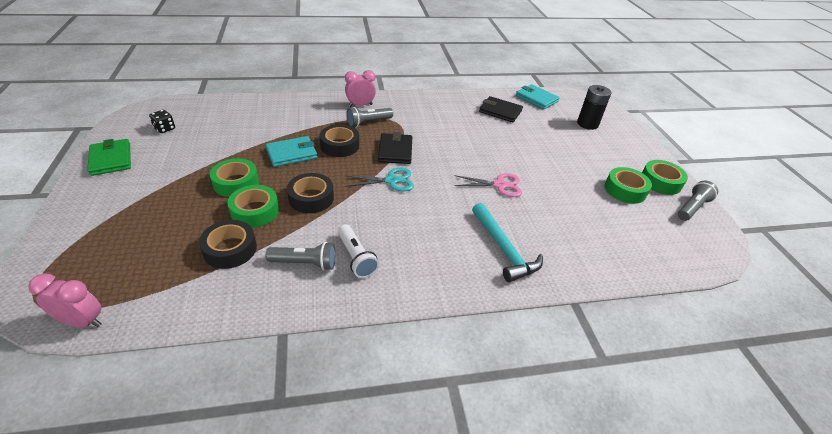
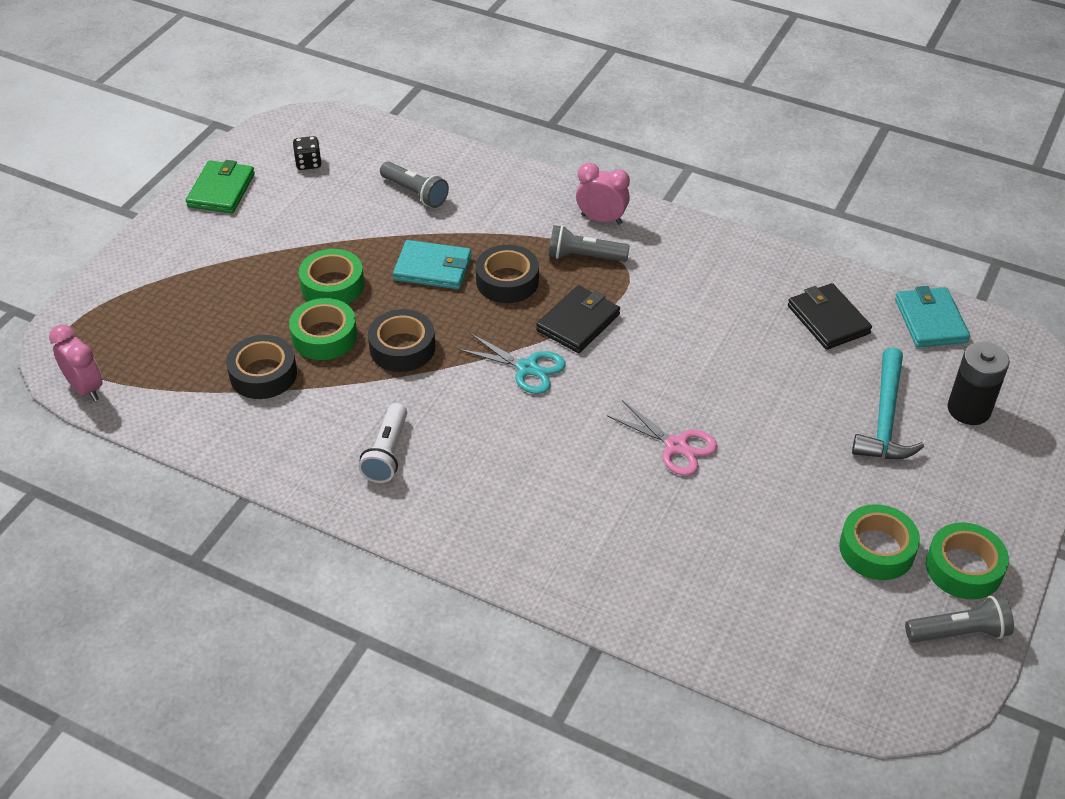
camera: 40 degrees right, 5 degrees up
(305, 263) = (326, 431): grey flashlight -> grey flashlight (415, 193)
(504, 249) = (578, 536): turquoise hammer -> turquoise hammer (885, 418)

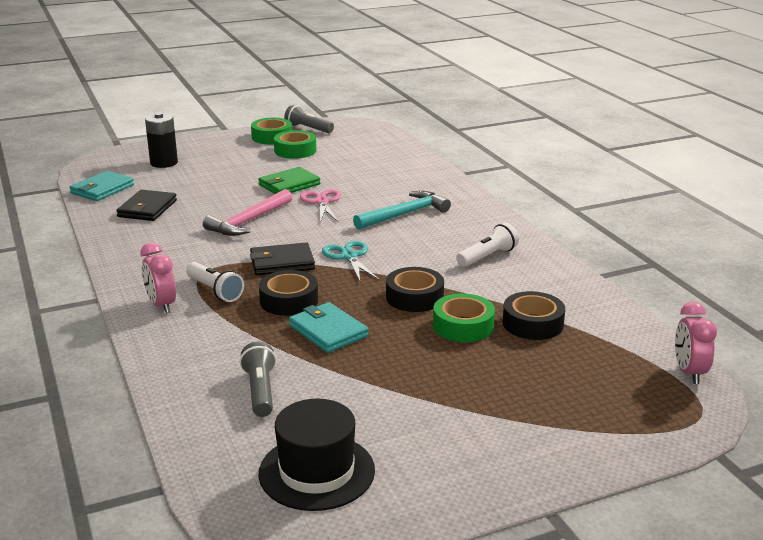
camera: 140 degrees left, 20 degrees down
(221, 190) = (436, 489): green wallet -> green wallet (289, 185)
(308, 163) = (316, 471): black dice -> black hat
(332, 285) = (419, 354): green tape -> none
(584, 257) = (215, 291): grey flashlight -> white flashlight
(700, 362) = (248, 221): none -> pink hammer
(885, 418) = (205, 174): turquoise hammer -> turquoise hammer (404, 214)

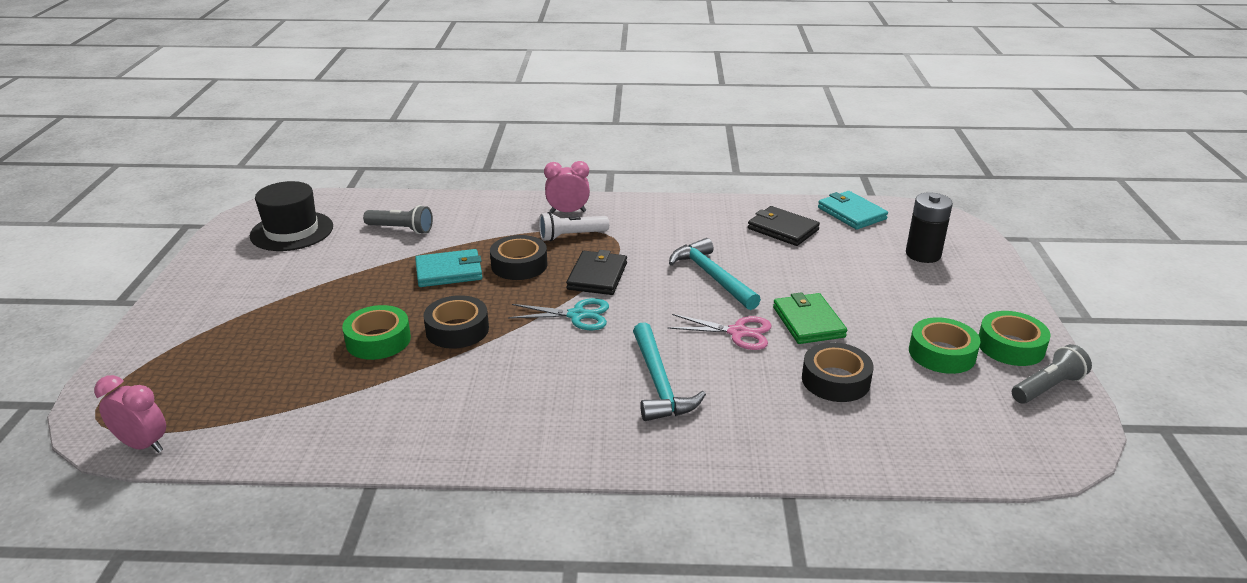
camera: 115 degrees right, 5 degrees up
(248, 221) = (712, 276): pink hammer -> turquoise hammer
(487, 256) = (494, 408): white flashlight -> none
(532, 323) = (334, 383): black tape -> black tape (835, 380)

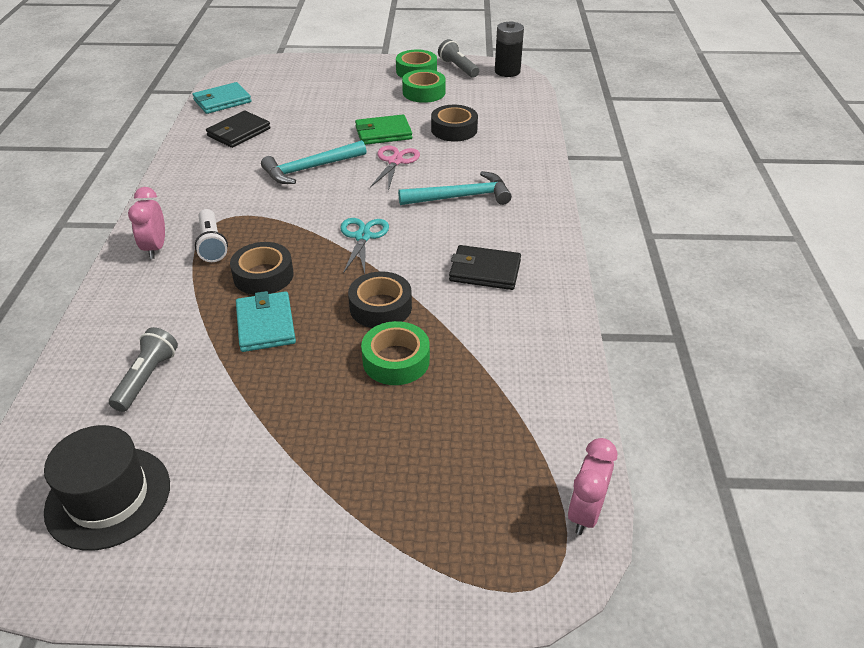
camera: 90 degrees left, 10 degrees up
(597, 276) = (296, 227): black wallet -> black wallet (485, 271)
(923, 254) = (297, 82): black battery -> black battery (507, 71)

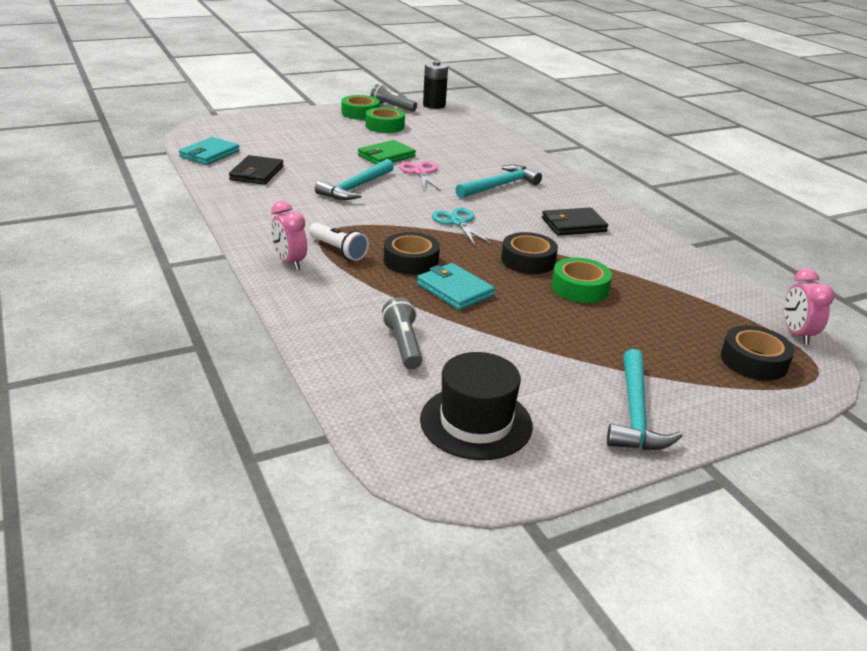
camera: 30 degrees left, 10 degrees down
(268, 550) = (635, 413): none -> turquoise hammer
(454, 129) = (440, 146): black tape -> black tape (754, 361)

